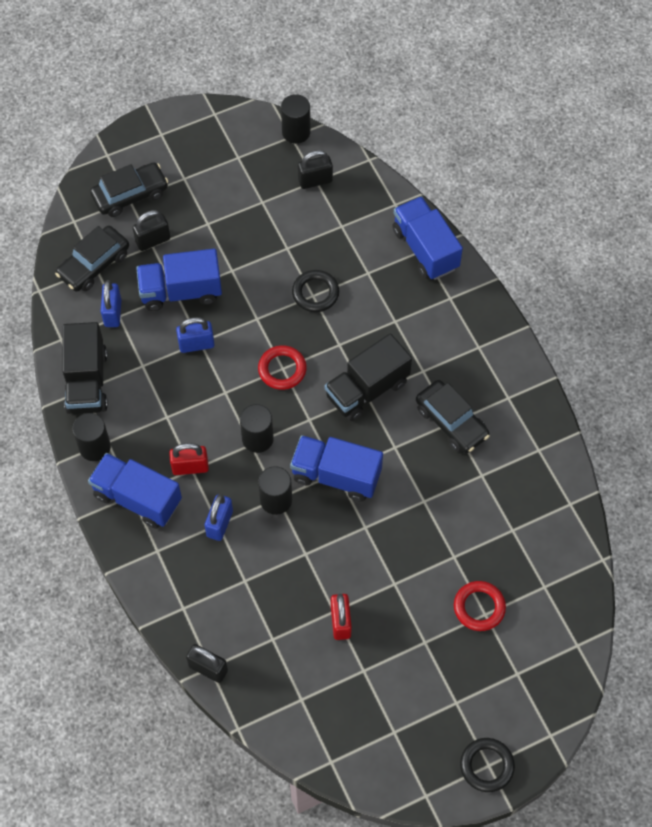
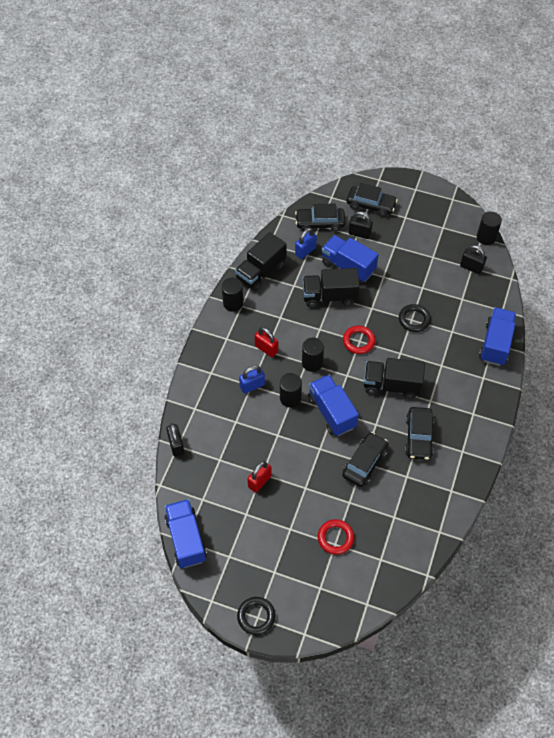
camera: 45 degrees right, 5 degrees down
(137, 498) = (227, 342): blue truck -> blue truck (186, 539)
(196, 344) = (329, 296): blue padlock -> black truck
(426, 500) = (364, 463): none -> black car

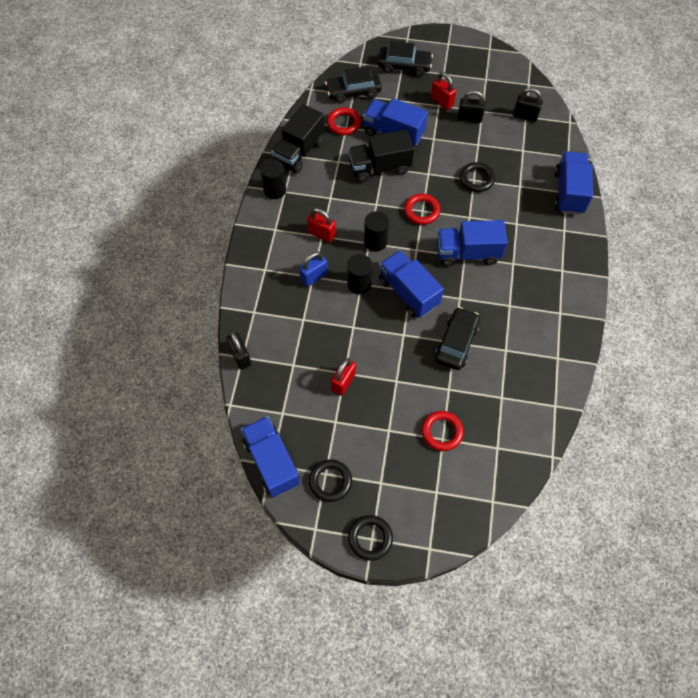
camera: 10 degrees left, 5 degrees up
(232, 563) = (330, 481): none -> black ring
(305, 251) = (343, 123): blue padlock -> red ring
(359, 234) = (398, 97): black padlock -> black padlock (469, 118)
(391, 385) = (467, 253): black truck -> blue truck
(398, 243) = (442, 102): none -> red padlock
(418, 437) = (509, 305): black car -> none
(486, 237) = (533, 83): black cylinder -> none

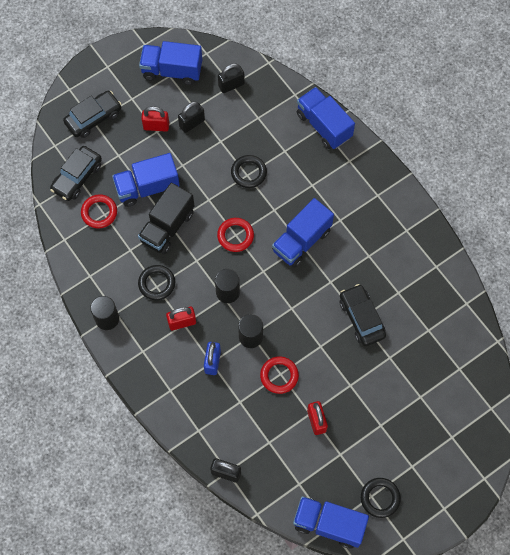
camera: 45 degrees left, 5 degrees up
(299, 152) = (90, 269): black truck -> none
(370, 538) = (442, 509): black ring -> black ring (157, 283)
(408, 292) = (291, 310): blue truck -> blue truck (172, 71)
(441, 432) = (415, 392): red ring -> red ring (279, 376)

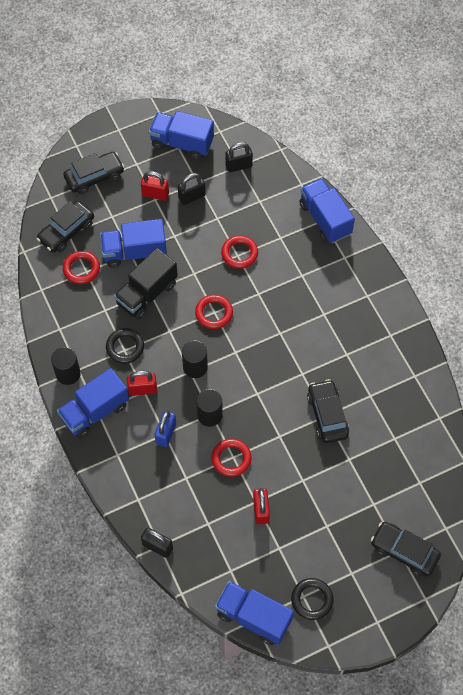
camera: 10 degrees right, 5 degrees down
(248, 173) = (239, 253): black ring -> red ring
(301, 241) = (280, 328): blue truck -> blue truck (95, 411)
(457, 437) = (404, 551): none -> black car

